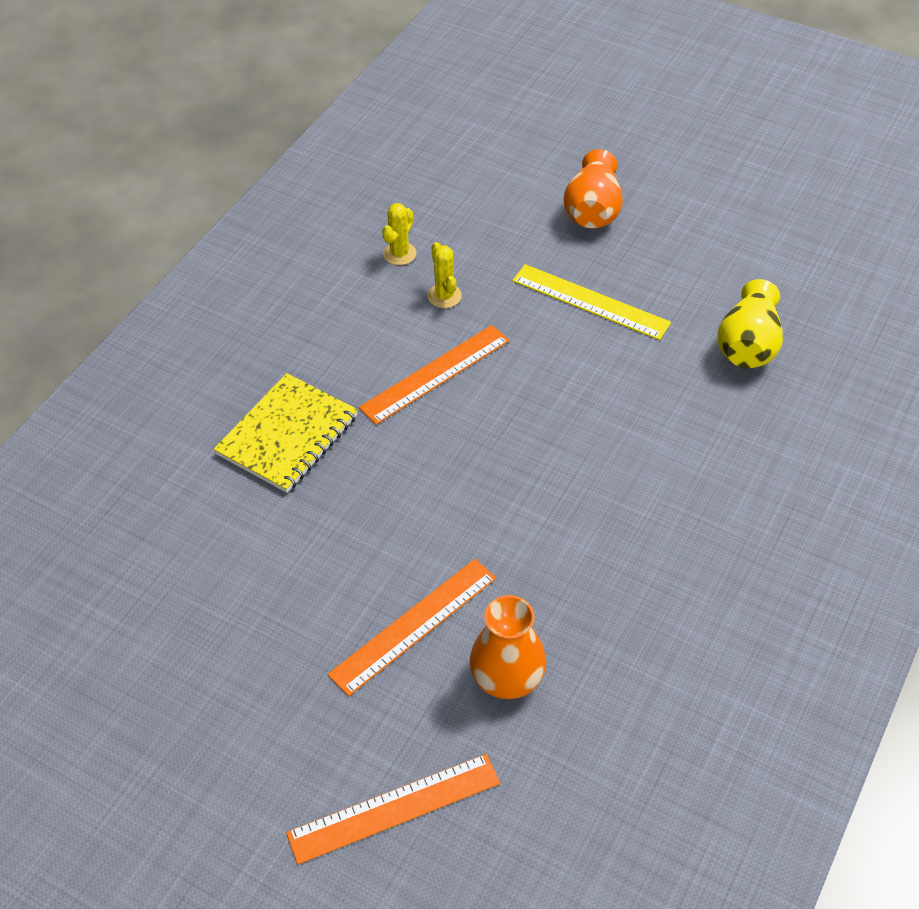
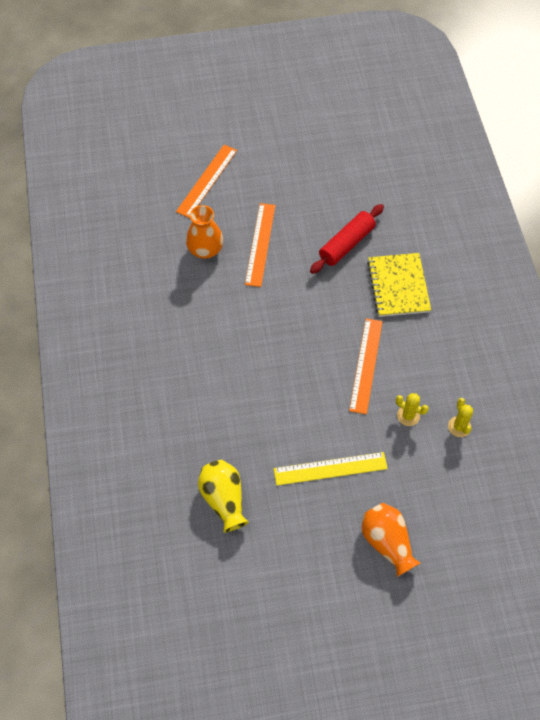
camera: 140 degrees right, 10 degrees up
(289, 537) = (346, 244): none -> red rolling pin

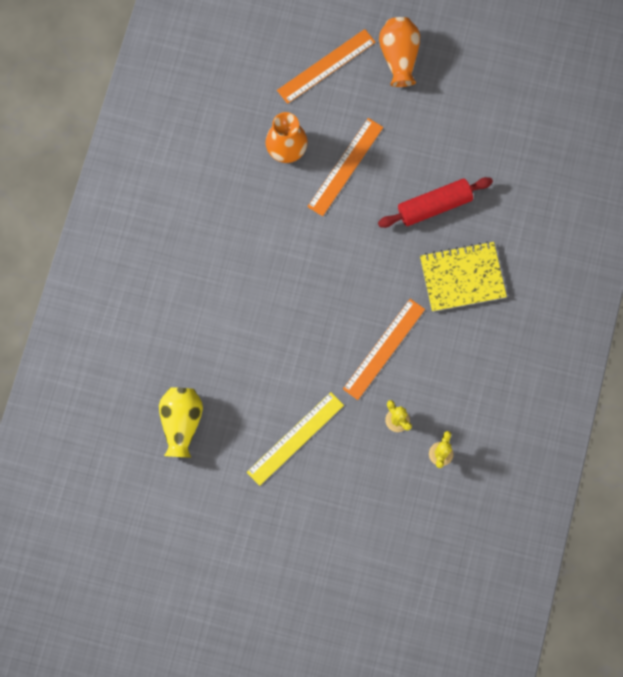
camera: 25 degrees right, 15 degrees up
(330, 468) = (295, 438): yellow ruler -> yellow ruler turned 60 degrees counterclockwise
(387, 542) = (311, 533): orange vase -> orange vase (399, 57)
(398, 286) = (462, 277): yellow notebook -> yellow notebook turned 60 degrees clockwise

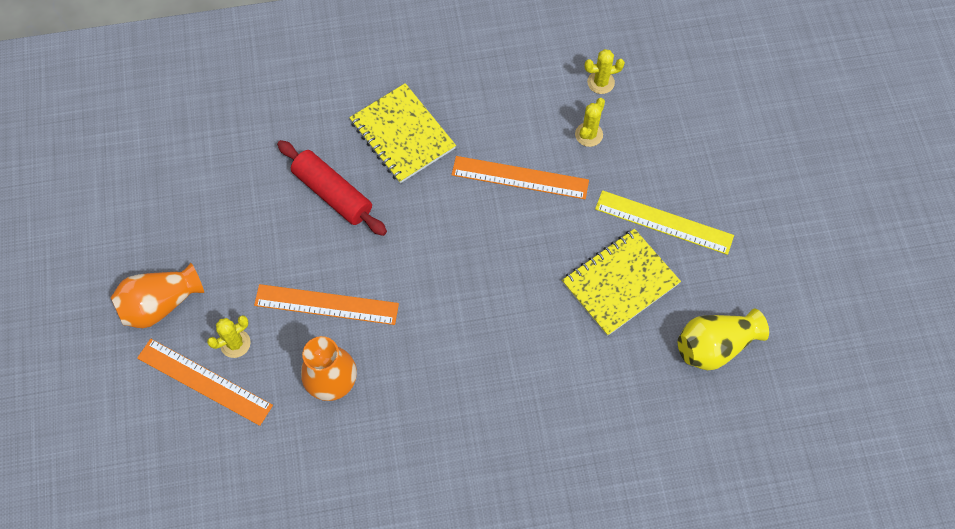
camera: 115 degrees left, 10 degrees down
(262, 380) = (620, 283): none -> yellow notebook
(345, 95) = (235, 343): none -> yellow cactus

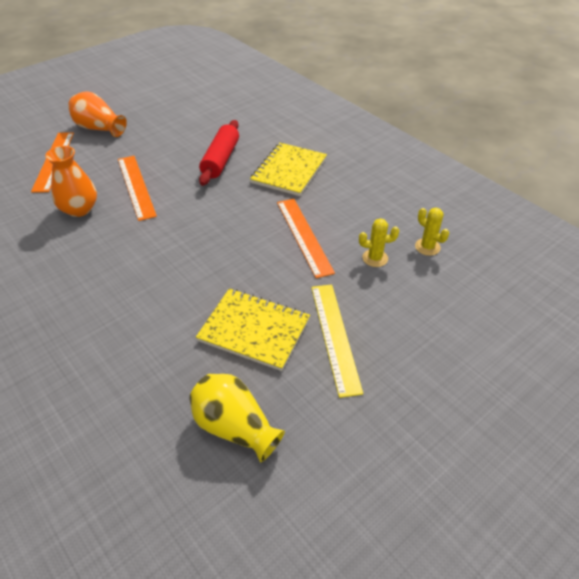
camera: 60 degrees right, 20 degrees down
(235, 343) = (86, 162): yellow cactus -> none

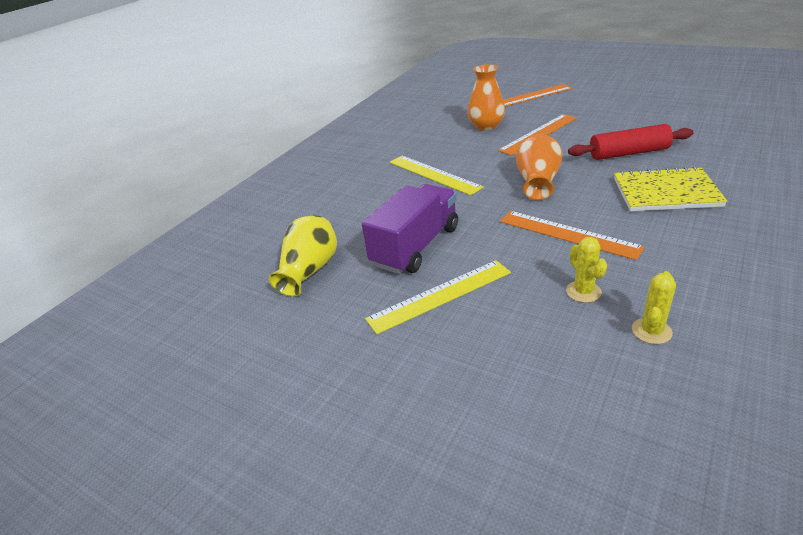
camera: 75 degrees right, 10 degrees down
(99, 128) = (593, 93): orange vase -> orange vase (537, 182)
(136, 277) = (434, 174): none -> yellow ruler
(254, 330) = (416, 246): yellow notebook -> purple truck
(303, 236) = (568, 234): orange ruler -> orange ruler turned 75 degrees clockwise

